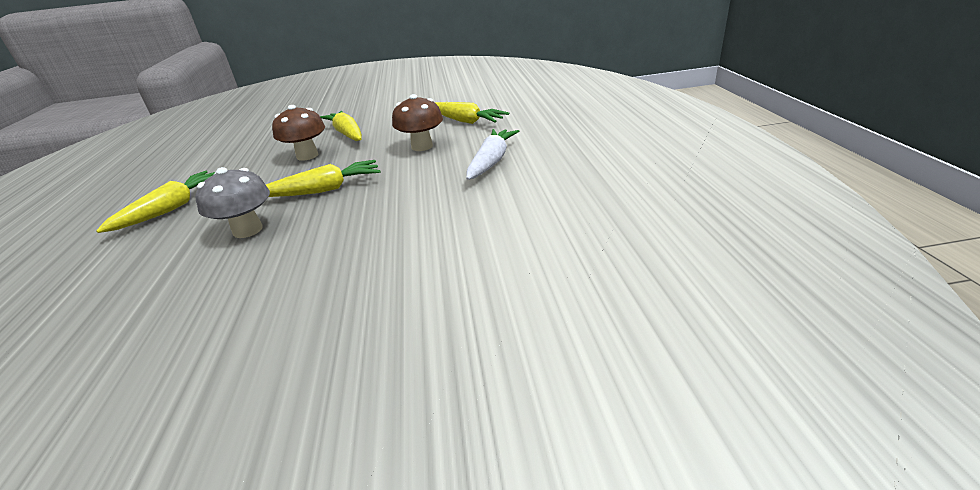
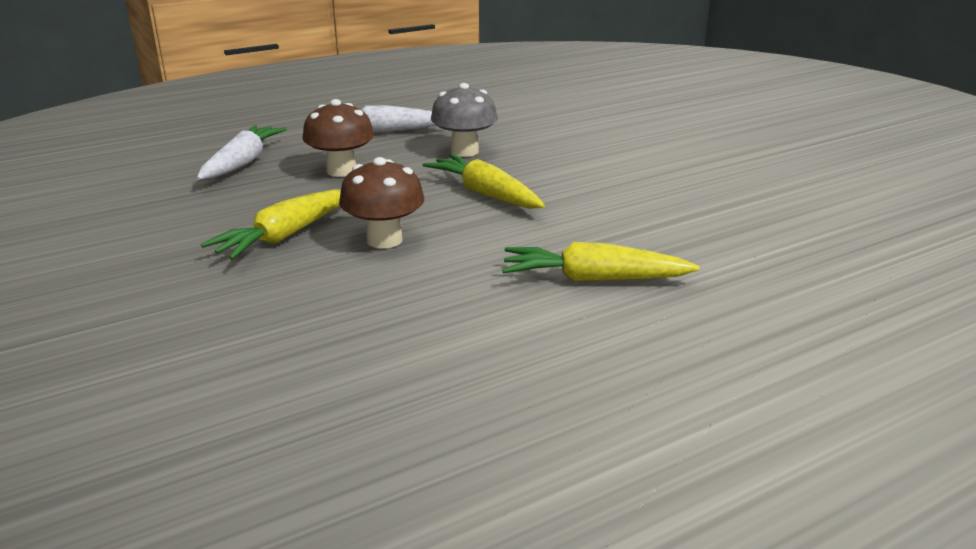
camera: 115 degrees left, 5 degrees down
(248, 230) = (593, 205): grey mushroom -> grey mushroom (464, 151)
(466, 121) = (242, 163): yellow carrot -> white carrot

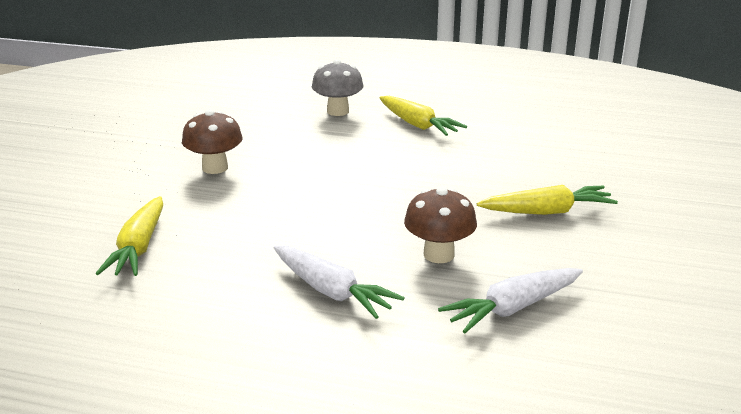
camera: 135 degrees left, 0 degrees up
(384, 240) = (487, 183): brown mushroom -> brown mushroom (215, 168)
(464, 151) = (314, 230): grey mushroom -> grey mushroom (338, 111)
(485, 194) = (376, 187): yellow carrot -> yellow carrot (139, 247)

